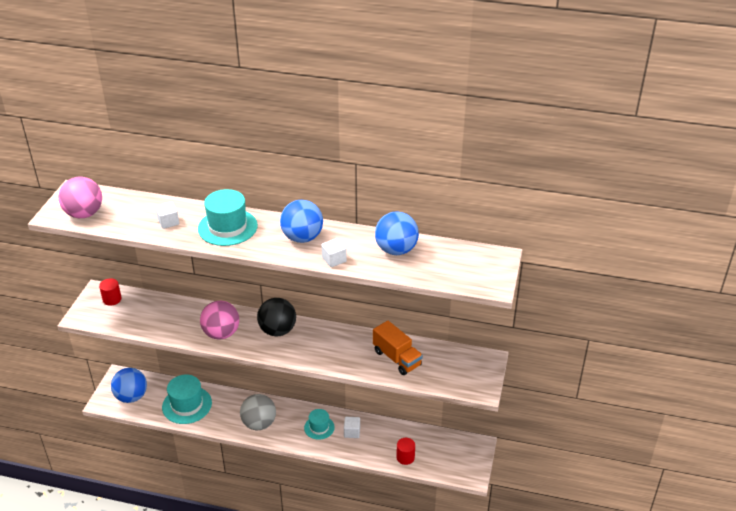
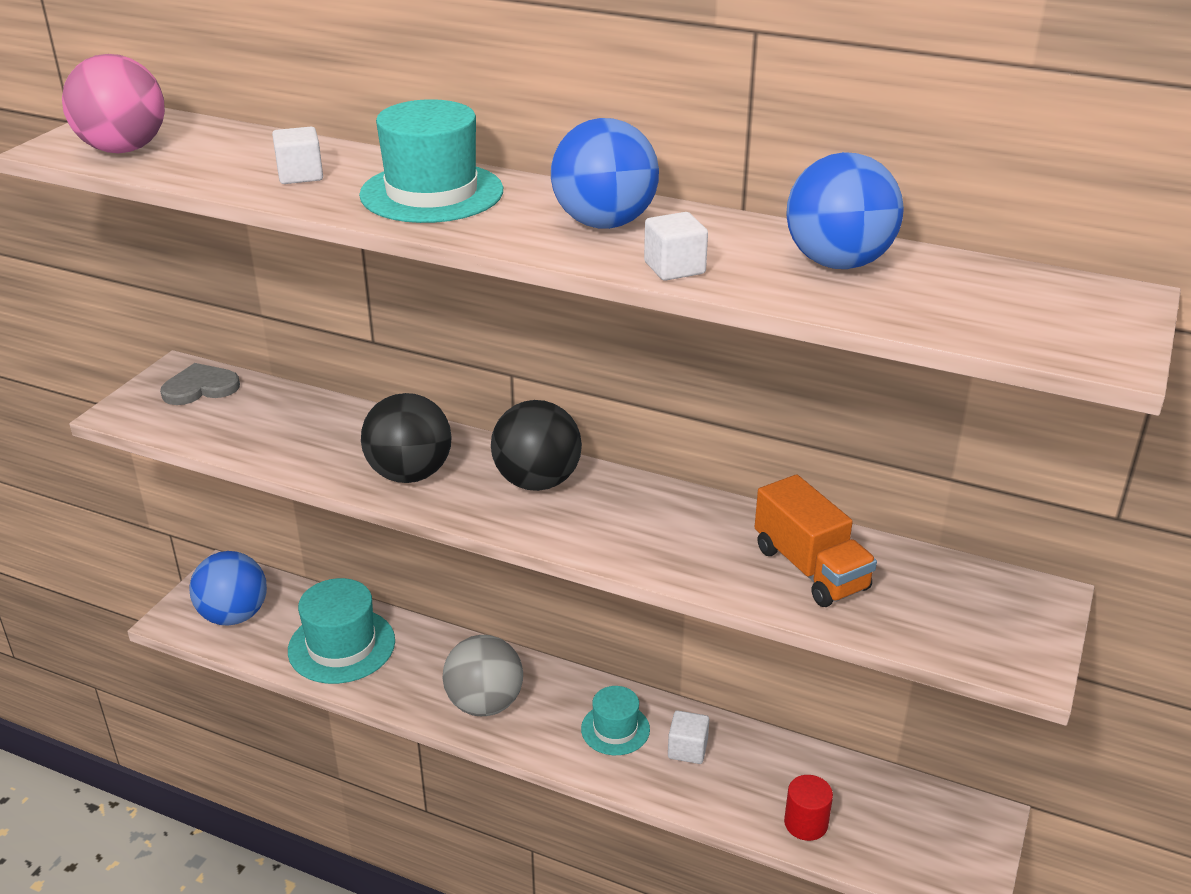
camera: 10 degrees right, 5 degrees down
(112, 299) = (200, 388): red cylinder -> grey heart
(221, 334) = (410, 474): pink ball -> black ball

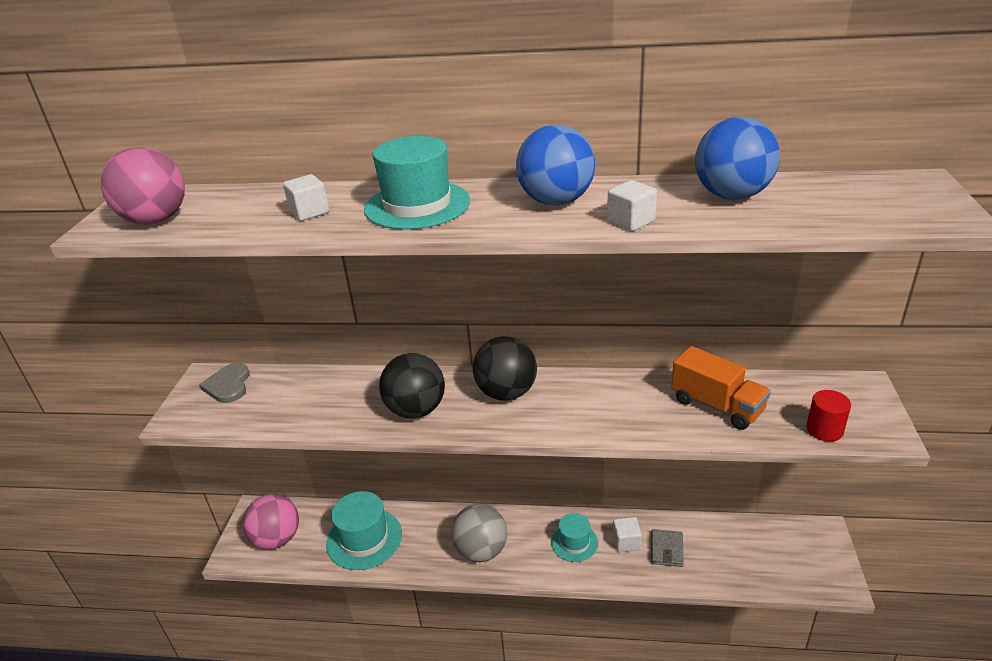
camera: 15 degrees left, 0 degrees up
(200, 388) = (228, 385): grey heart -> grey heart turned 60 degrees counterclockwise
(234, 615) = (277, 539): blue ball -> pink ball
(739, 775) = (666, 550): none -> grey wallet
(806, 823) = (723, 569): red cylinder -> red cylinder (824, 430)

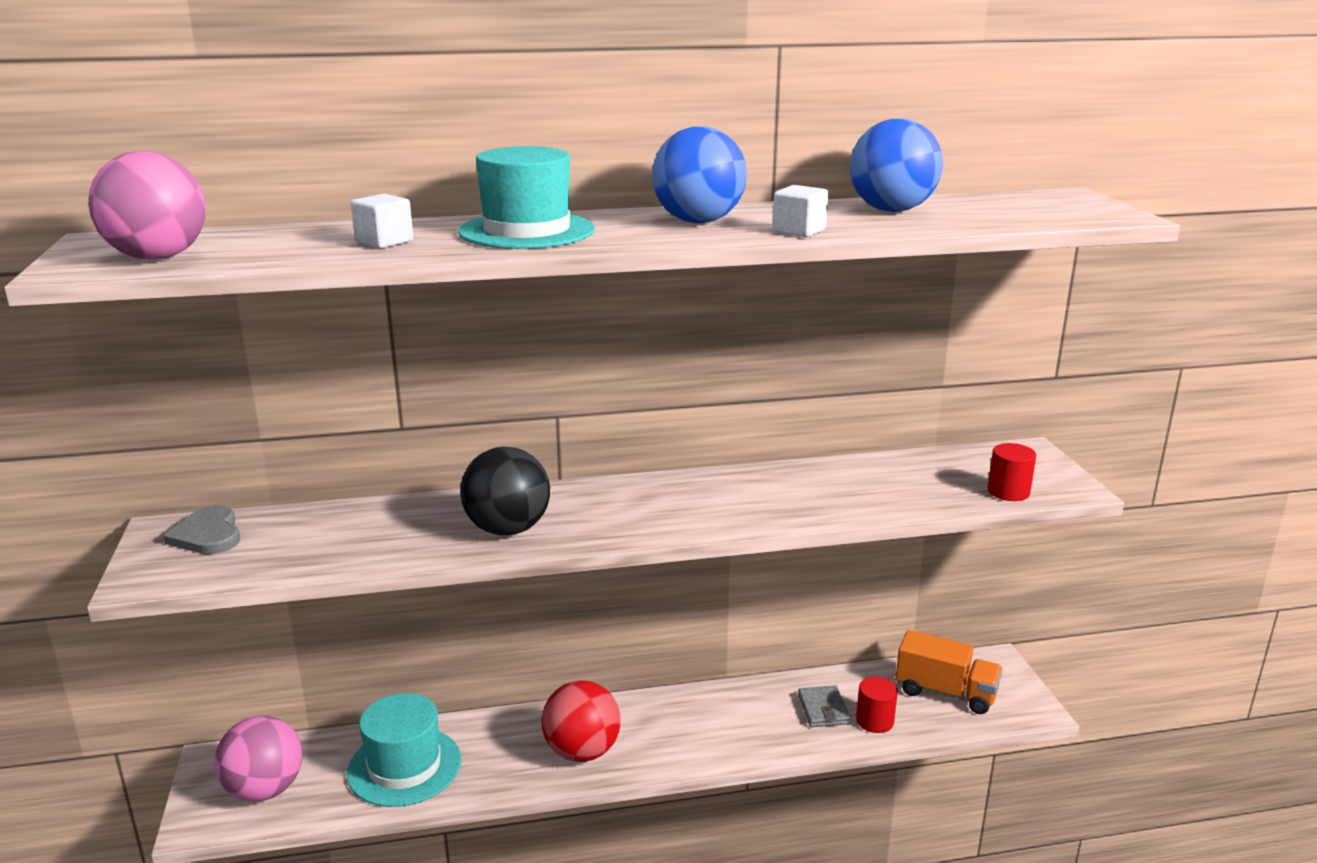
camera: 20 degrees left, 10 degrees down
(481, 551) = (582, 751): grey ball -> red ball
(506, 393) = (621, 500): black ball -> none
(574, 542) = (704, 721): turquoise hat -> none
(626, 542) = (770, 710): white cube -> none
(703, 568) = (874, 721): none -> red cylinder
(717, 406) = (882, 484): orange truck -> orange truck (945, 692)

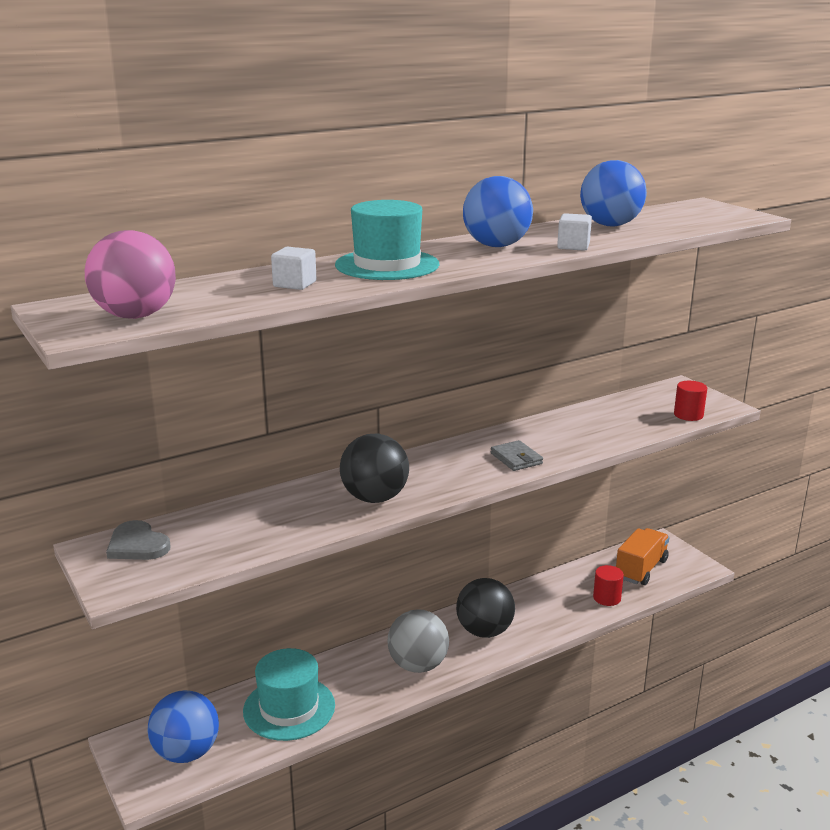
camera: 20 degrees left, 0 degrees up
(265, 790) = (186, 752): pink ball -> blue ball
(582, 751) = (418, 665): red ball -> grey ball
(689, 728) = (484, 631): none -> black ball
(823, 709) = (568, 598): grey wallet -> grey wallet (516, 458)
(945, 692) = (641, 569): orange truck -> orange truck turned 60 degrees counterclockwise

